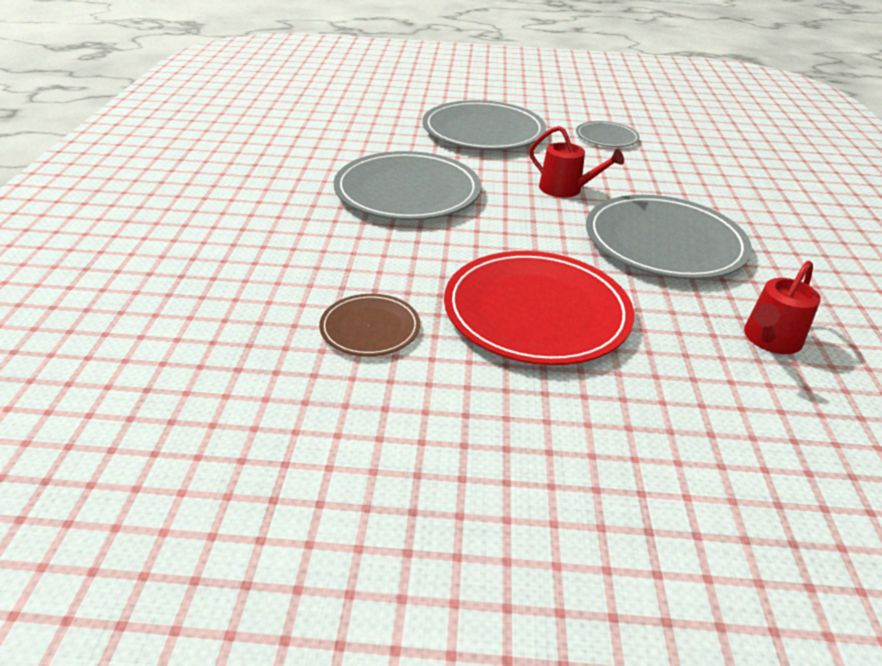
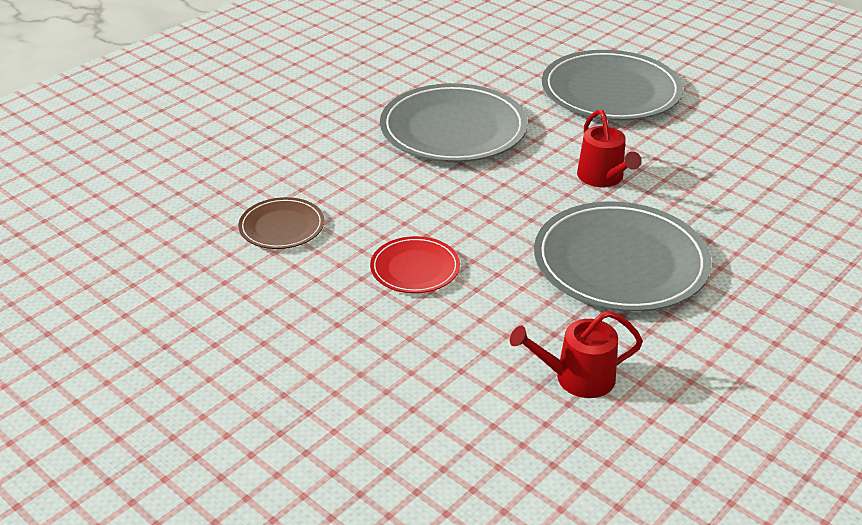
camera: 40 degrees right, 0 degrees up
(536, 312) = (415, 268): red plate -> red plate, size x0.51
(606, 137) = (738, 139): grey plate -> none

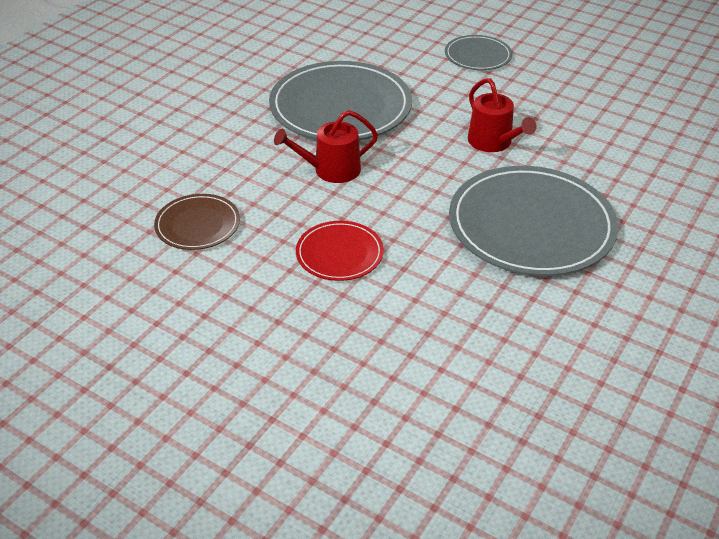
camera: 10 degrees left, 5 degrees up
(577, 378) = (522, 348): red watering can -> red watering can (331, 170)
(611, 91) = (478, 56): grey plate -> grey plate, size x0.51

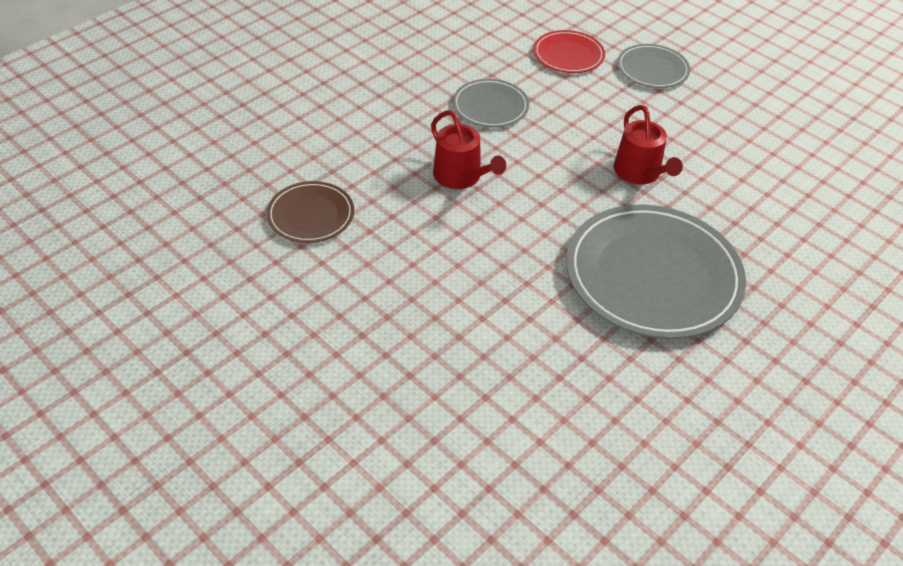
camera: 10 degrees right, 5 degrees up
(331, 170) = (461, 177): red watering can -> red watering can turned 120 degrees counterclockwise
(339, 254) = (444, 272): red plate -> red plate (568, 55)
(340, 107) = (490, 106): grey plate -> grey plate, size x0.51

